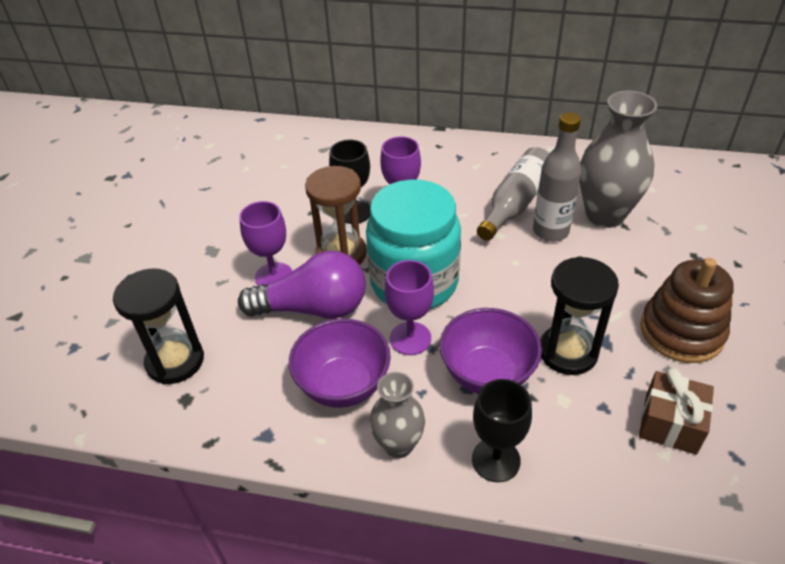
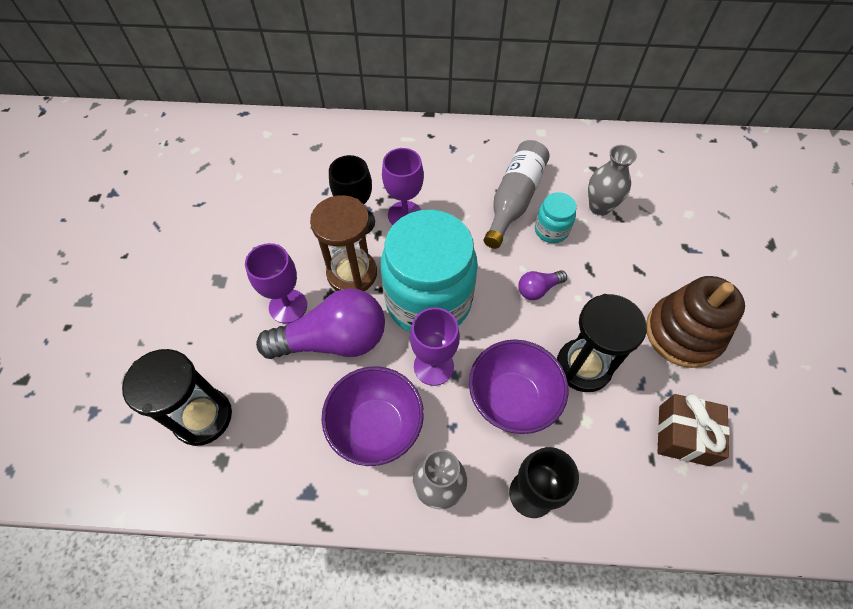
camera: 10 degrees left, 15 degrees up
(529, 281) = (538, 289): none -> purple light bulb
(550, 231) = (551, 230): grey bottle -> turquoise jar
(605, 215) = (599, 207): grey vase -> grey vase, size x0.59

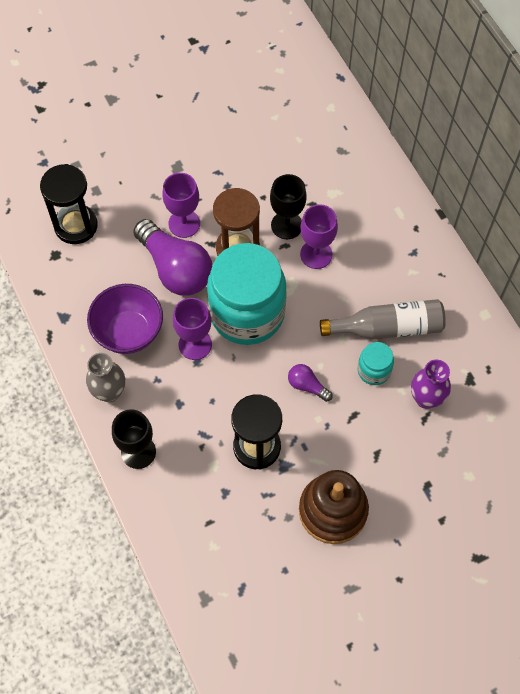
camera: 60 degrees right, 5 degrees up
(512, 399) = (200, 409): purple bowl -> none
(599, 207) = (426, 399): grey vase -> purple vase
(683, 435) = (241, 538): brown gift -> none

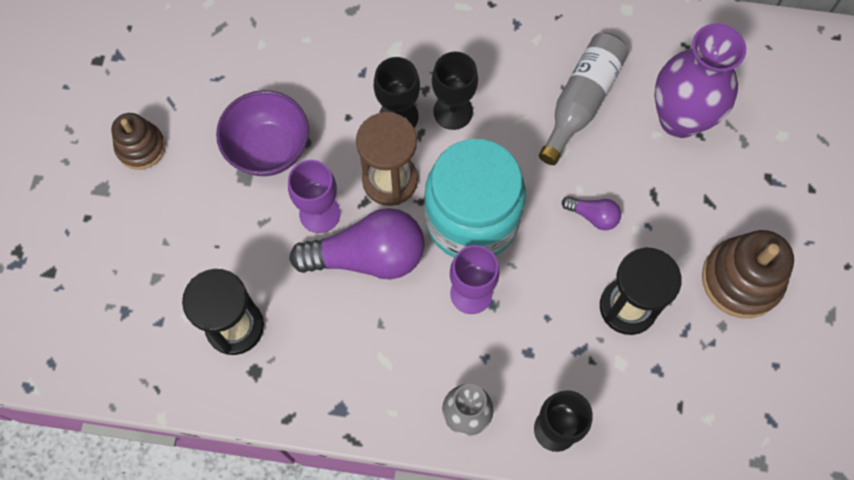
camera: 55 degrees left, 5 degrees up
(129, 332) = (408, 352): purple bowl -> purple bowl (269, 149)
(153, 100) = (141, 147): none -> brown stacking toy
(307, 386) = (593, 216): purple light bulb -> purple light bulb turned 135 degrees counterclockwise
(316, 254) = (453, 111): purple goblet -> black goblet
(374, 370) = (618, 144): turquoise jar -> none
(426, 399) = (679, 119): purple vase -> purple vase, size x1.69

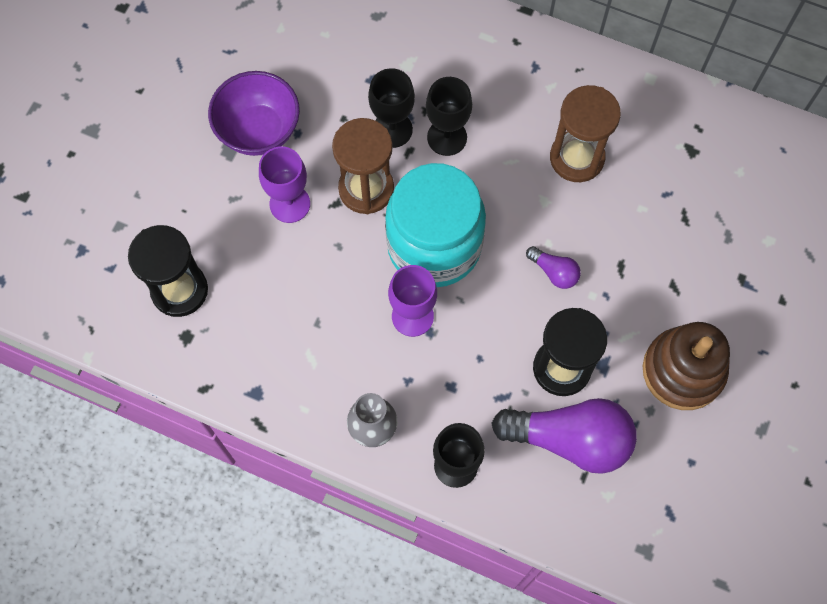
camera: 15 degrees right, 0 degrees up
(141, 147) = (139, 99): brown stacking toy -> none
(367, 256) = (324, 256): purple light bulb -> purple light bulb (570, 439)
(581, 101) = (577, 158): grey bottle -> brown hourglass
(679, 119) = (670, 199): purple vase -> none

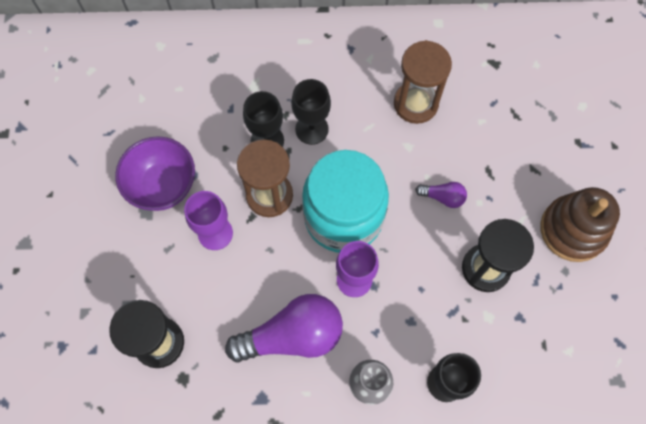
camera: 25 degrees left, 0 degrees up
(570, 439) = (519, 321): purple light bulb -> purple light bulb (292, 335)

